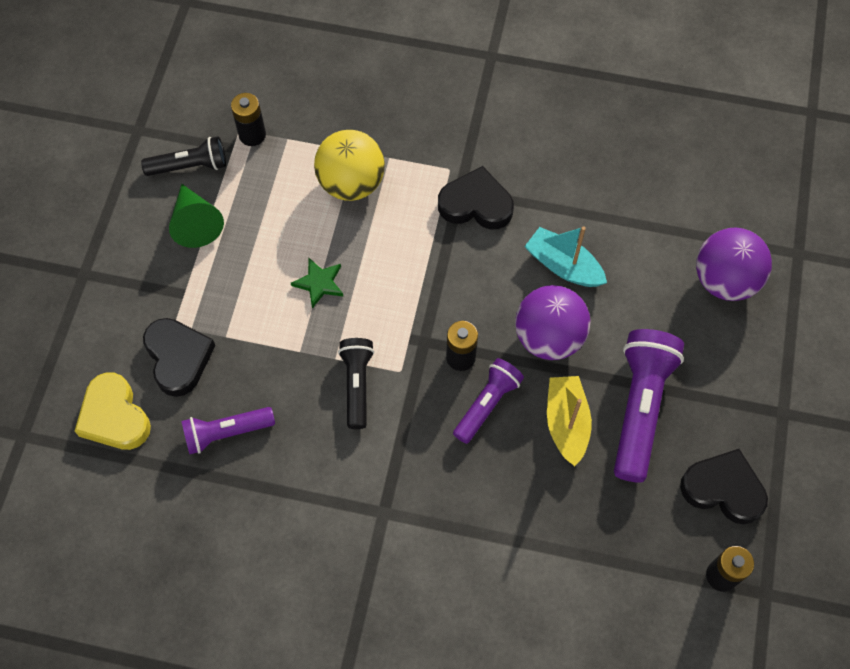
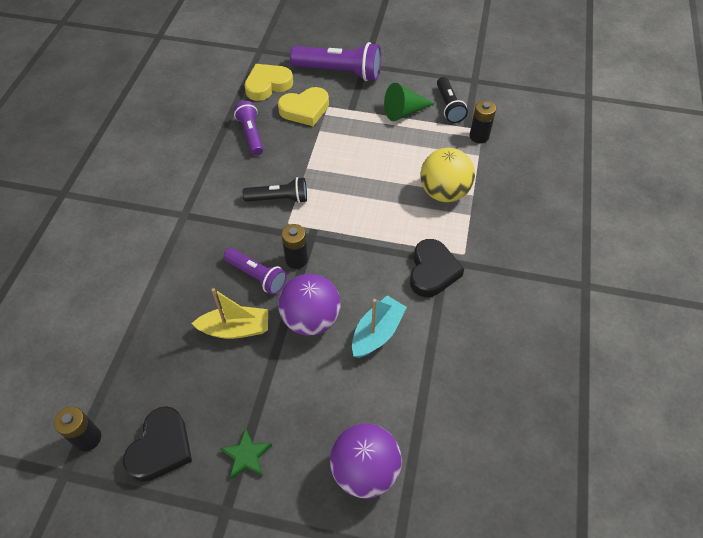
camera: 90 degrees right, 10 degrees down
(178, 358) = (305, 110): black heart -> yellow heart
(319, 283) = (359, 176): green star -> green star (246, 455)
(640, 408) = (242, 385): purple flashlight -> purple flashlight (339, 72)

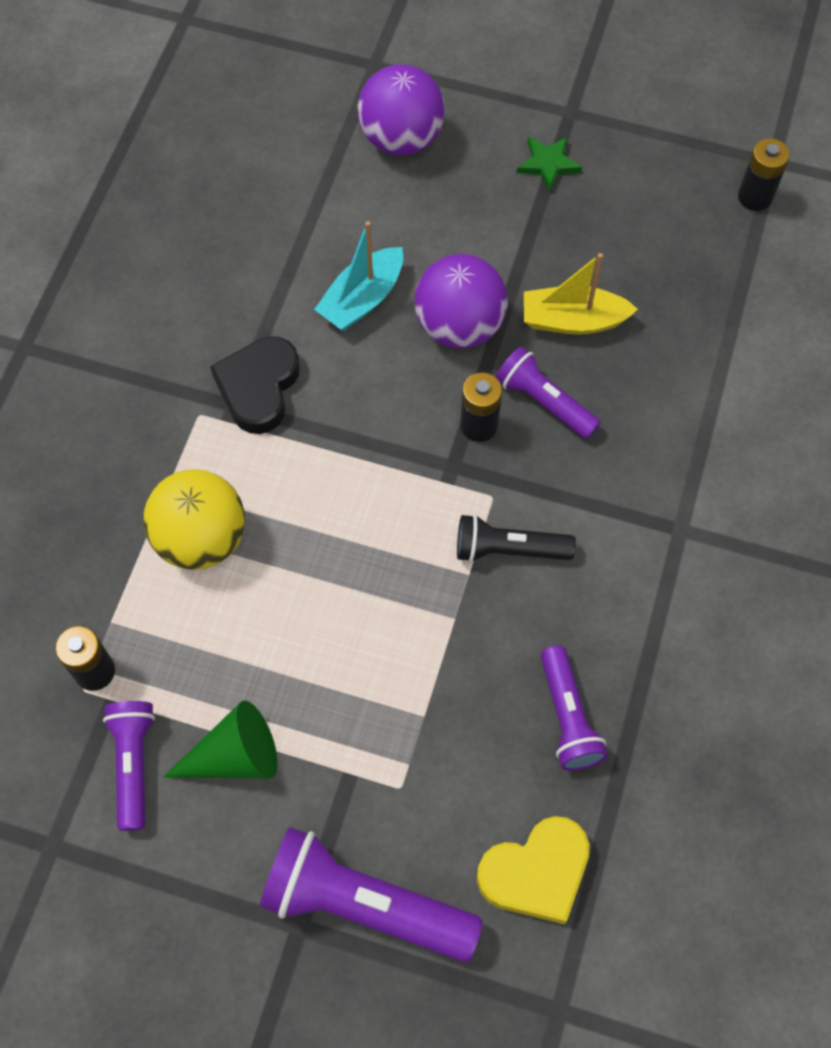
camera: 175 degrees left, 10 degrees up
(161, 447) = (657, 180): black heart -> none
(305, 110) = (452, 782): yellow heart -> none
(449, 106) = (134, 764): black flashlight -> purple flashlight

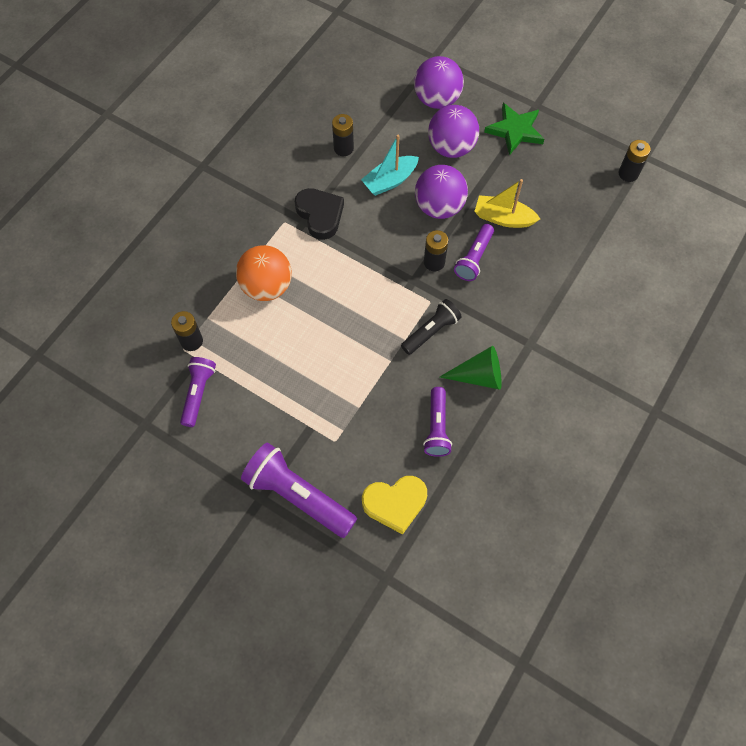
camera: 15 degrees right, 0 degrees up
(201, 539) = (267, 287): yellow ball -> orange ball
(235, 756) = (252, 402): green cone -> green cone (479, 376)
(258, 388) = (320, 215): black heart -> black heart turned 120 degrees clockwise
(265, 259) = (343, 148): none -> black battery
(450, 217) = (451, 148): none -> purple ball
(509, 549) = (431, 331): black flashlight -> black flashlight turned 120 degrees clockwise
(544, 402) = (474, 258): purple flashlight -> purple flashlight turned 120 degrees counterclockwise
(548, 164) = (515, 131): green star -> green star, size x1.60

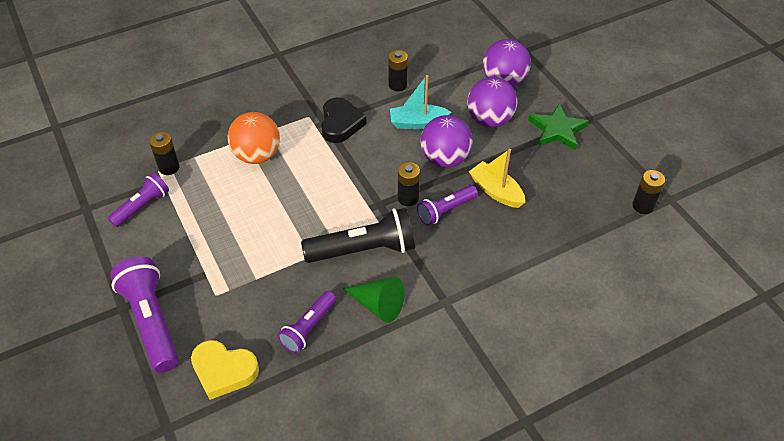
camera: 30 degrees right, 15 degrees down
(431, 331) = (363, 250): black flashlight -> black flashlight, size x1.65

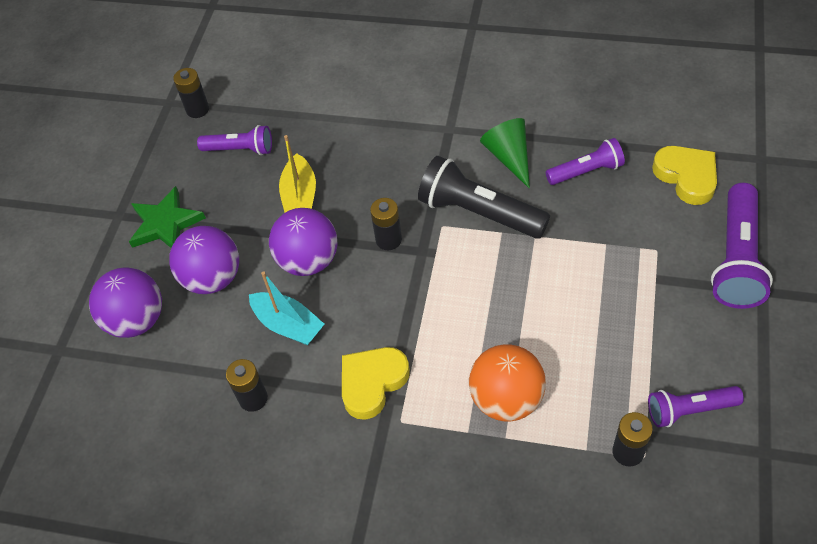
camera: 135 degrees left, 5 degrees up
(340, 123) = (372, 383): black heart -> yellow heart
(446, 210) = (366, 205): purple flashlight -> purple flashlight (240, 149)

